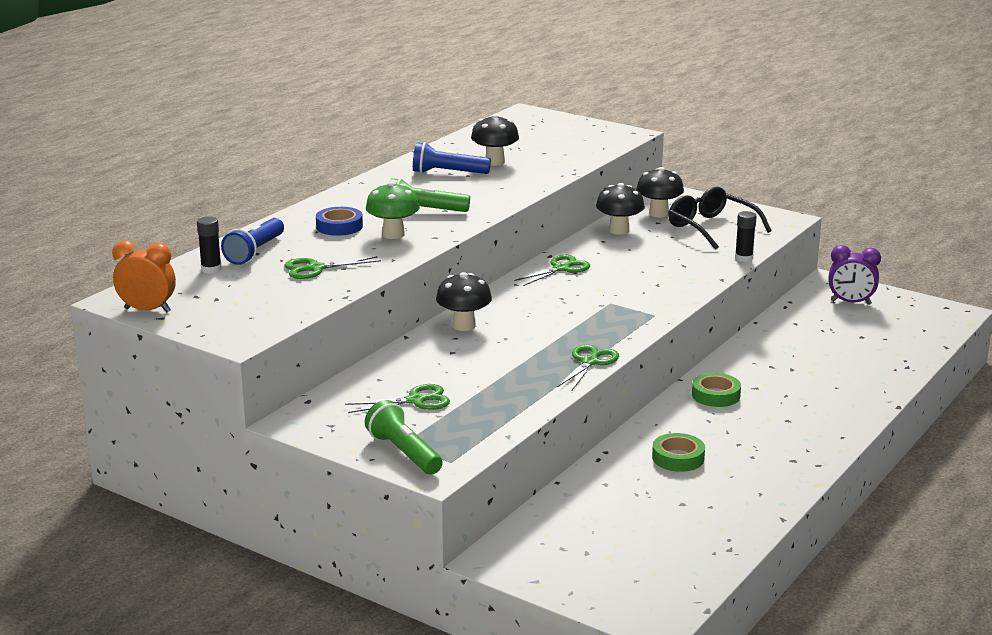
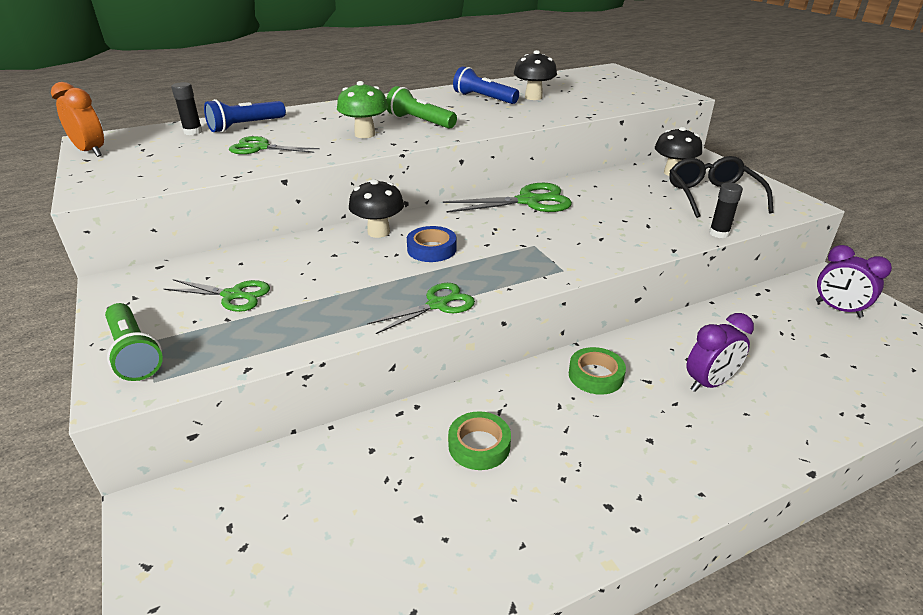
camera: 30 degrees right, 10 degrees up
(339, 226) = (337, 120): blue tape -> blue tape (431, 249)
(404, 453) = (134, 353): green flashlight -> green flashlight turned 150 degrees clockwise
(561, 269) = (528, 201): green scissors -> green scissors, size x1.52
(619, 230) = (620, 180): black mushroom -> none
(798, 376) = (709, 383): none -> purple clock

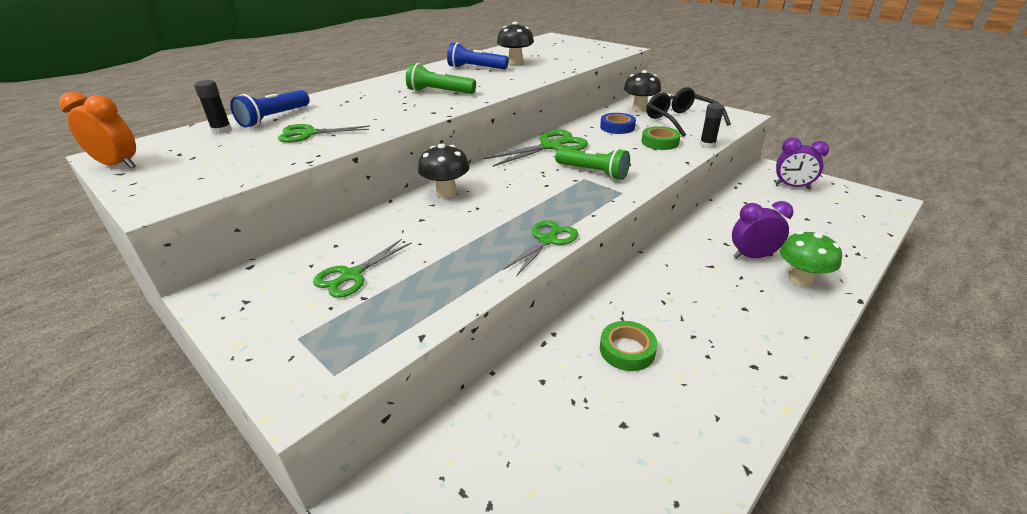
camera: 20 degrees left, 0 degrees up
(134, 353) = (290, 353): green flashlight -> green flashlight (593, 172)
(232, 295) = (352, 275): green scissors -> green scissors turned 135 degrees clockwise
(365, 134) = (400, 109): green mushroom -> green mushroom (800, 280)
(431, 249) = (504, 198): blue tape -> blue tape (617, 127)
(595, 375) = (672, 271): green tape -> green tape (660, 142)
(709, 383) = (752, 256): purple clock -> purple clock turned 135 degrees counterclockwise

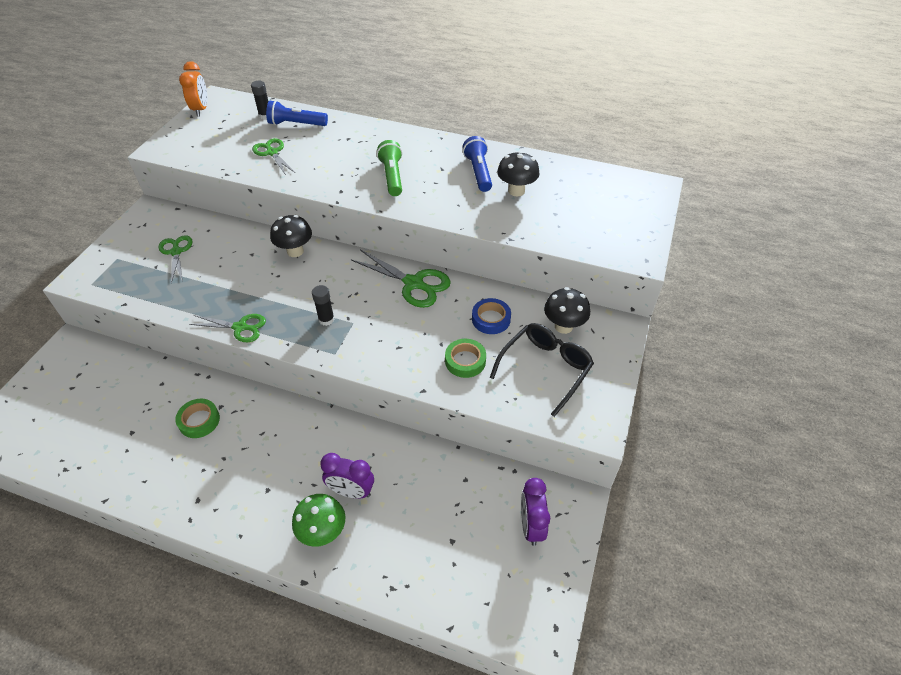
camera: 65 degrees right, 15 degrees up
(352, 275) = (176, 252): green scissors -> green scissors turned 60 degrees clockwise
(593, 172) = (368, 325): green flashlight -> none
(707, 145) = (478, 402): black glue stick -> black glue stick (326, 319)
(752, 256) = (351, 491): purple clock -> purple clock turned 135 degrees clockwise

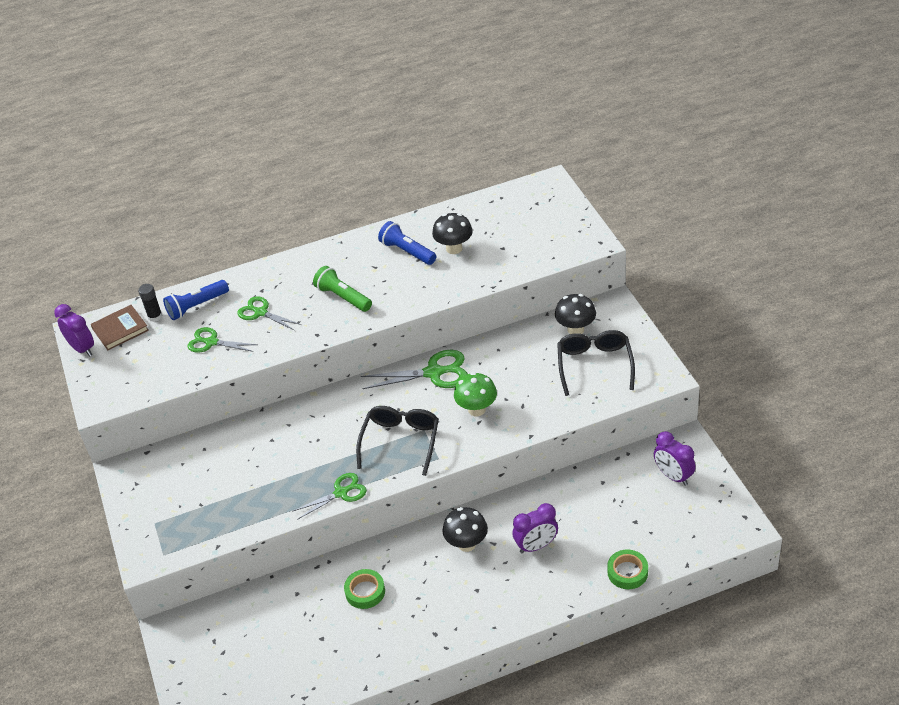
camera: 35 degrees left, 5 degrees down
(176, 252) = (202, 482): green scissors -> green scissors (261, 312)
(201, 109) = (82, 348): orange clock -> purple clock
(236, 111) = (120, 329): none -> brown book
(295, 251) = (306, 413): black mushroom -> black mushroom (467, 544)
(323, 532) = (547, 581): green mushroom -> green mushroom (477, 409)
(326, 319) = (401, 441): black glue stick -> black glasses
(465, 361) = (536, 398): green tape -> green tape (627, 572)
(491, 319) = (520, 359): blue tape -> none

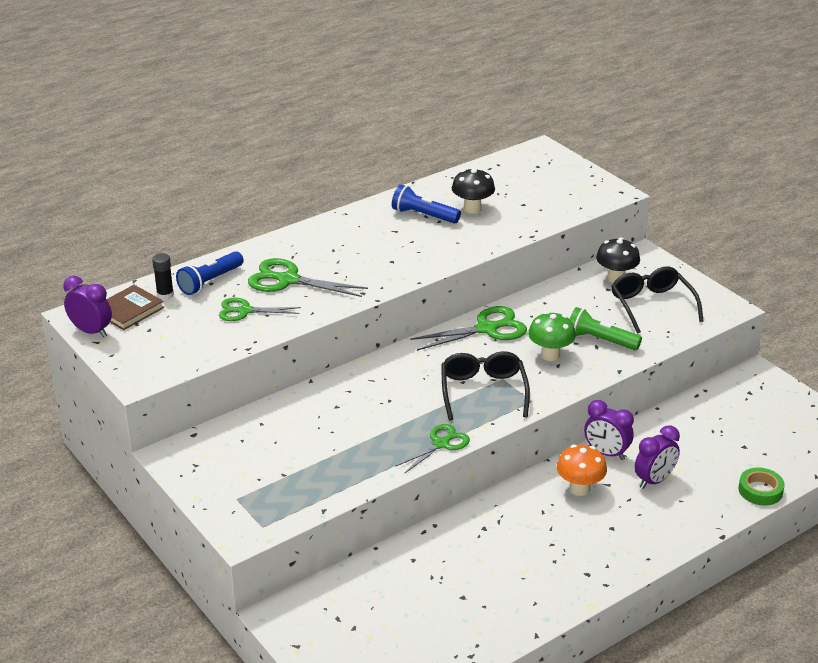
camera: 20 degrees left, 10 degrees down
(261, 312) = (288, 280): green scissors -> green scissors, size x1.52
(343, 297) = (374, 259): green flashlight -> green flashlight (600, 340)
(365, 591) = (490, 547): green tape -> none
(467, 544) = (579, 489): black mushroom -> orange mushroom
(673, 476) = (761, 403): purple clock -> purple clock (606, 453)

